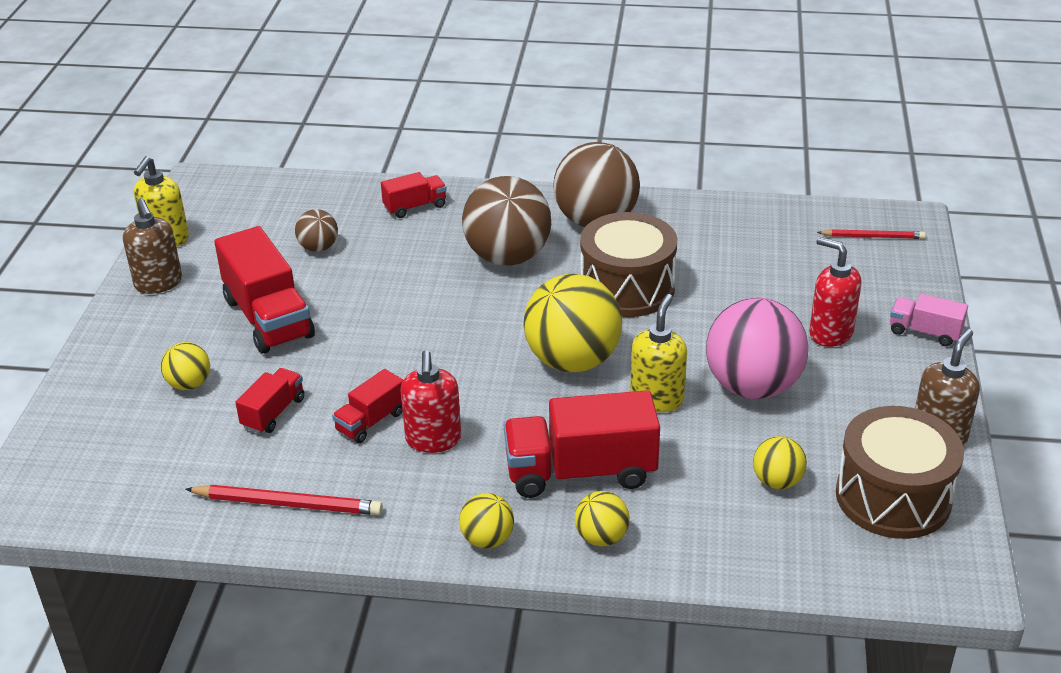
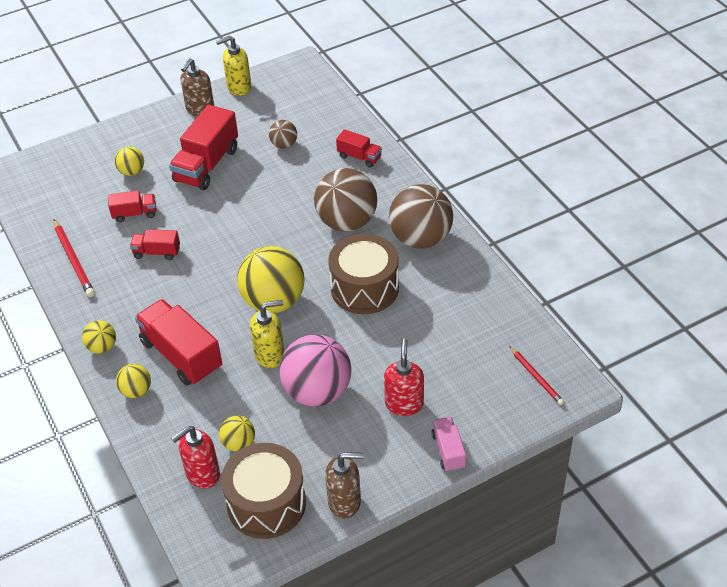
camera: 55 degrees right, 10 degrees up
(433, 440) = (161, 284): red soap dispenser -> red soap dispenser (202, 474)

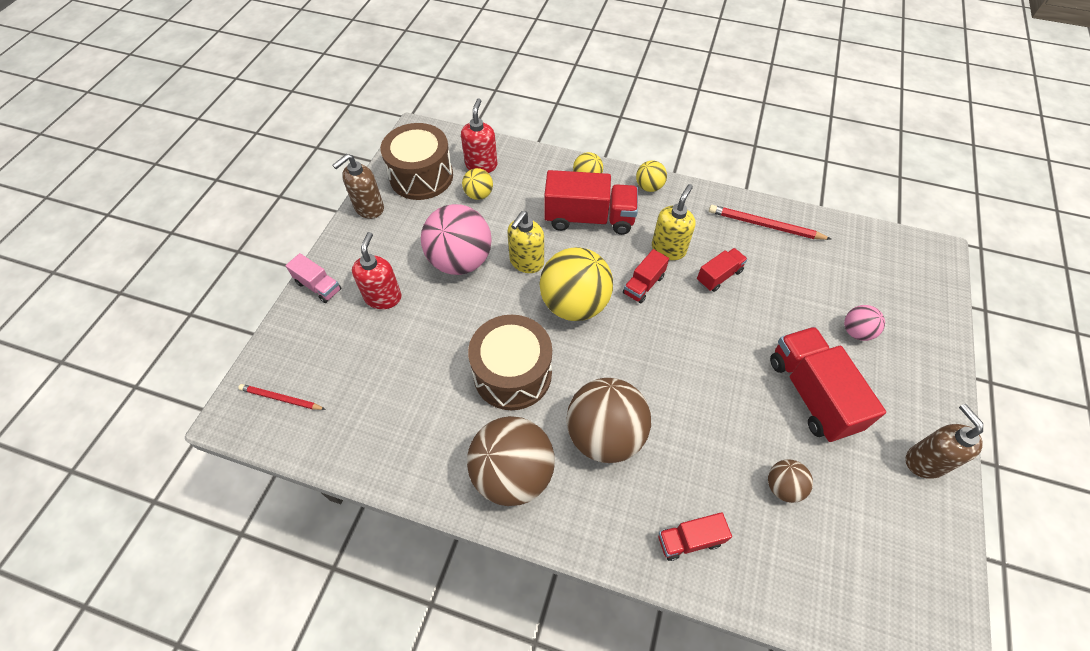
camera: 135 degrees right, 10 degrees up
(132, 171) = (856, 332): yellow ball -> pink ball
(135, 214) = (787, 295): red truck -> red truck (643, 285)
(239, 87) = (943, 535): yellow soap dispenser -> yellow soap dispenser (668, 249)
(404, 404) = (383, 297): red soap dispenser -> red soap dispenser turned 135 degrees counterclockwise

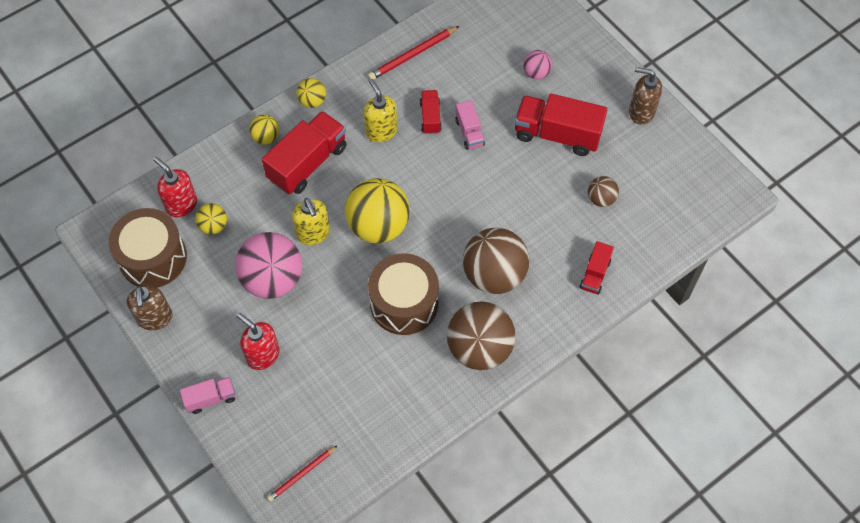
camera: 55 degrees left, 5 degrees up
(643, 285) = (398, 170): red truck -> none
(735, 316) = (469, 132): none -> pink truck

